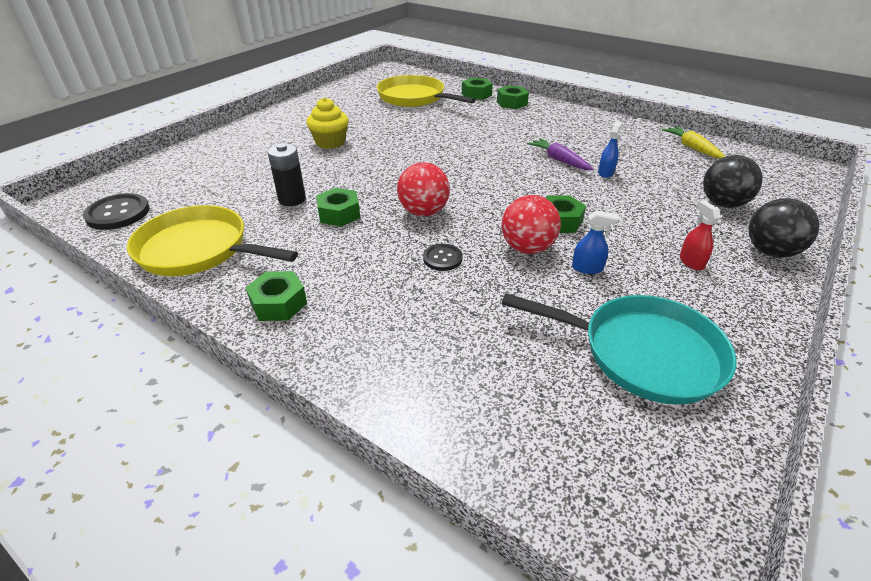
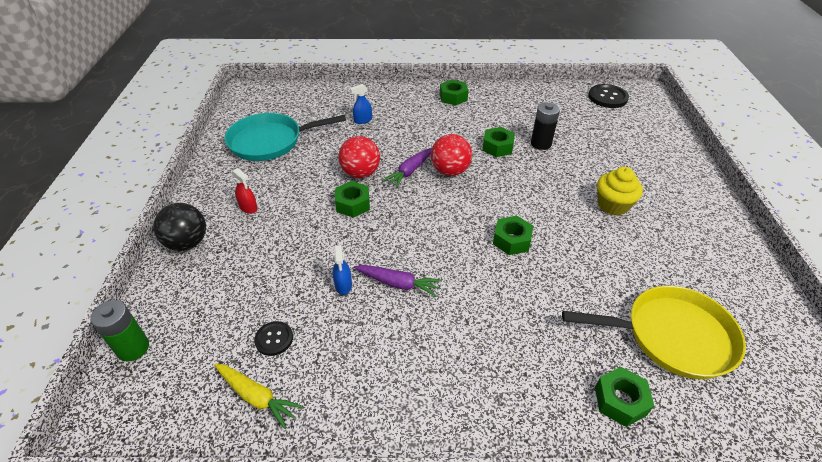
camera: 145 degrees right, 5 degrees up
(199, 249) = (530, 100): yellow pan -> none
(442, 258) = (404, 146): black button -> black button (274, 339)
(467, 228) = (410, 171): none -> purple carrot
(512, 103) = (550, 400): green nut -> green nut (511, 240)
(587, 268) = (316, 175): blue spray bottle -> blue spray bottle (363, 120)
(722, 204) = (222, 288): black ball -> none
(801, 193) = (133, 348): none -> green battery

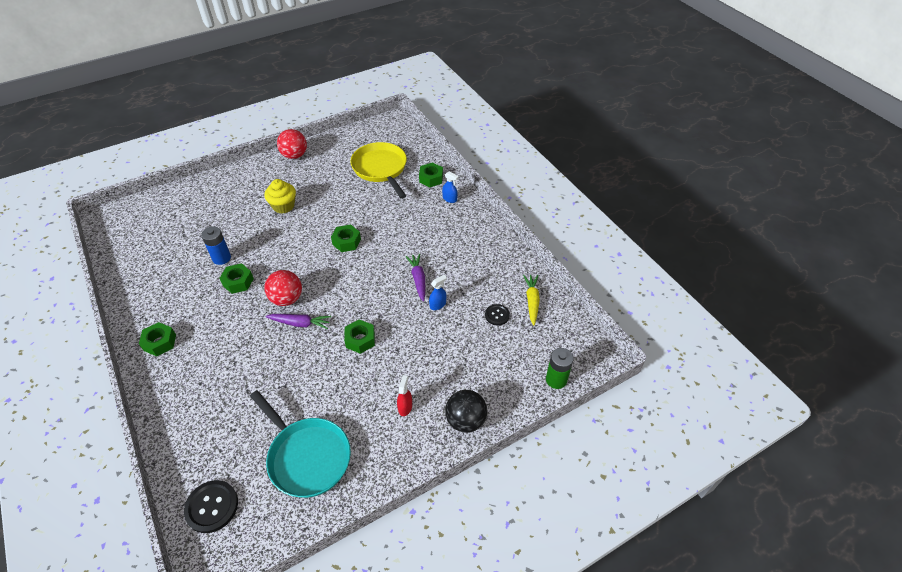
camera: 120 degrees left, 5 degrees up
(360, 173) = (319, 355): red ball -> red ball (294, 155)
(363, 120) = (234, 397): blue spray bottle -> blue spray bottle (450, 199)
(541, 144) = (221, 258): black battery -> blue battery
(607, 97) = (125, 236): black button -> black button (212, 507)

